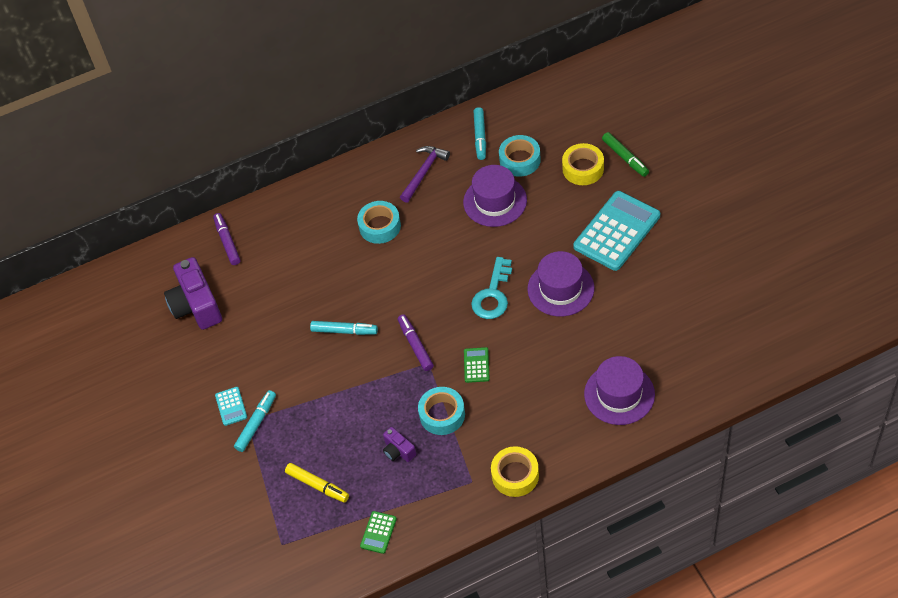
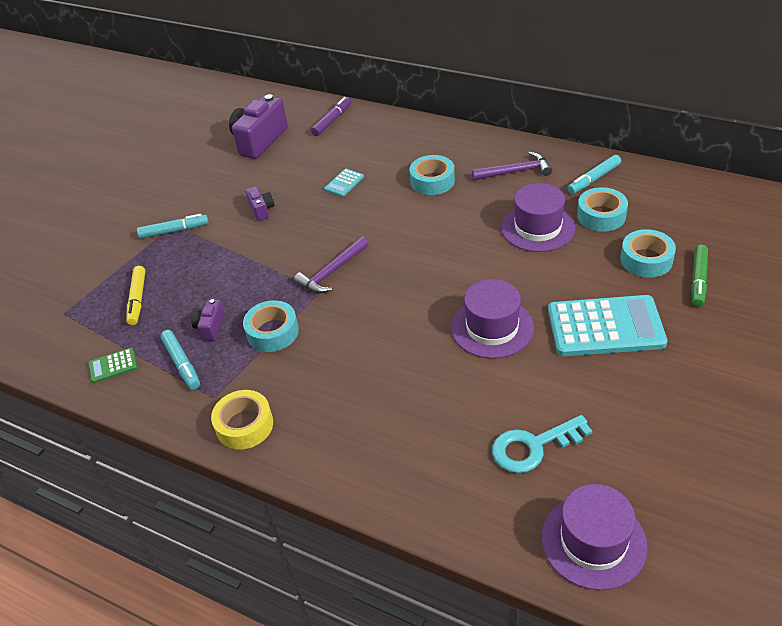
camera: 50 degrees right, 10 degrees down
(231, 406) = (180, 209): turquoise calculator -> turquoise calculator (344, 183)
(294, 352) = (261, 210): none -> purple camera
(344, 331) = (307, 223): turquoise marker -> turquoise marker (182, 363)
(415, 346) = (332, 272): purple marker -> purple hammer
(476, 365) = (347, 322): green calculator -> none
(493, 294) = (435, 286): turquoise key -> turquoise key (533, 446)
(583, 169) = (646, 260): yellow tape -> turquoise tape
(619, 394) = (411, 450): purple hat -> purple hat (593, 541)

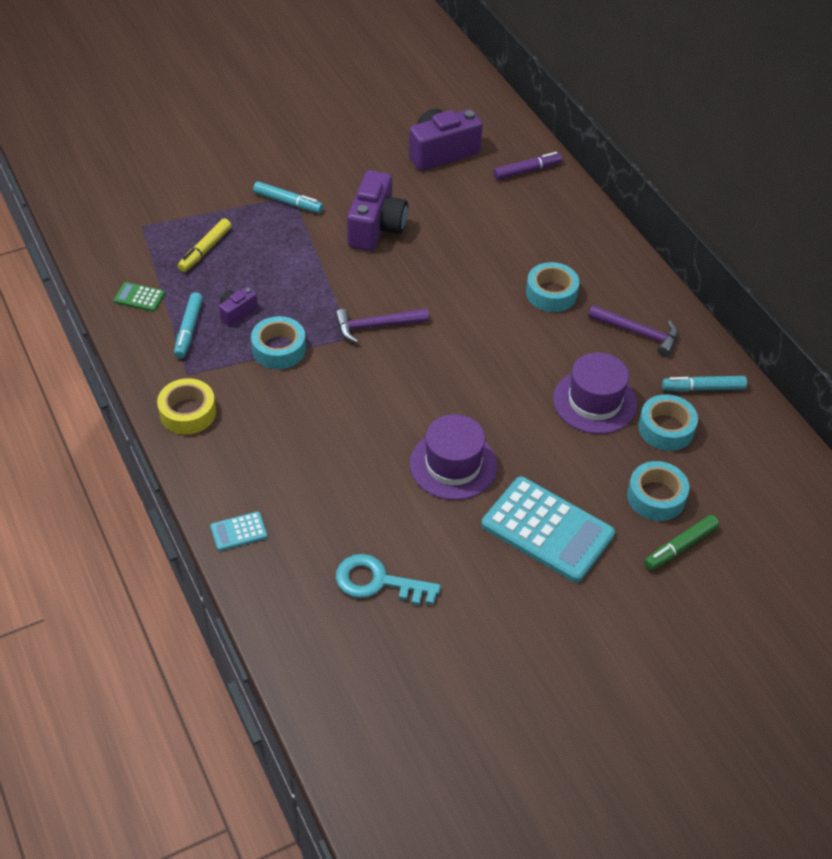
camera: 30 degrees right, 5 degrees up
(261, 210) = (376, 227): purple camera -> purple camera, size x2.03
(344, 183) = (471, 245): turquoise calculator -> turquoise calculator (238, 532)
(593, 541) = (344, 680): purple hat -> none

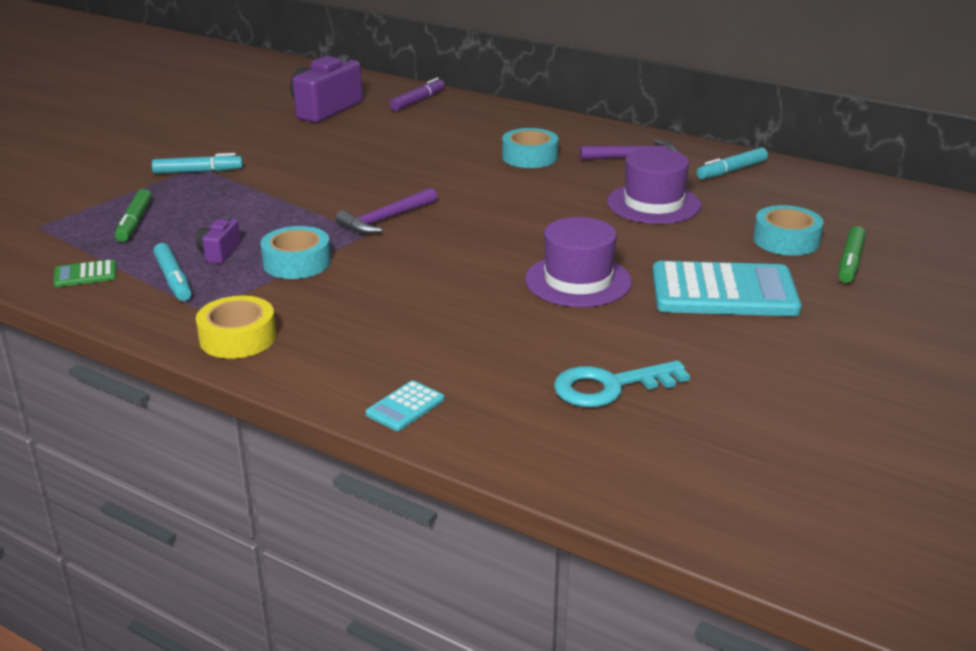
camera: 30 degrees left, 20 degrees down
(205, 250) = (135, 222): yellow marker -> green marker
(376, 227) = (311, 163): purple camera -> none
(666, 428) = (735, 200): turquoise tape -> none

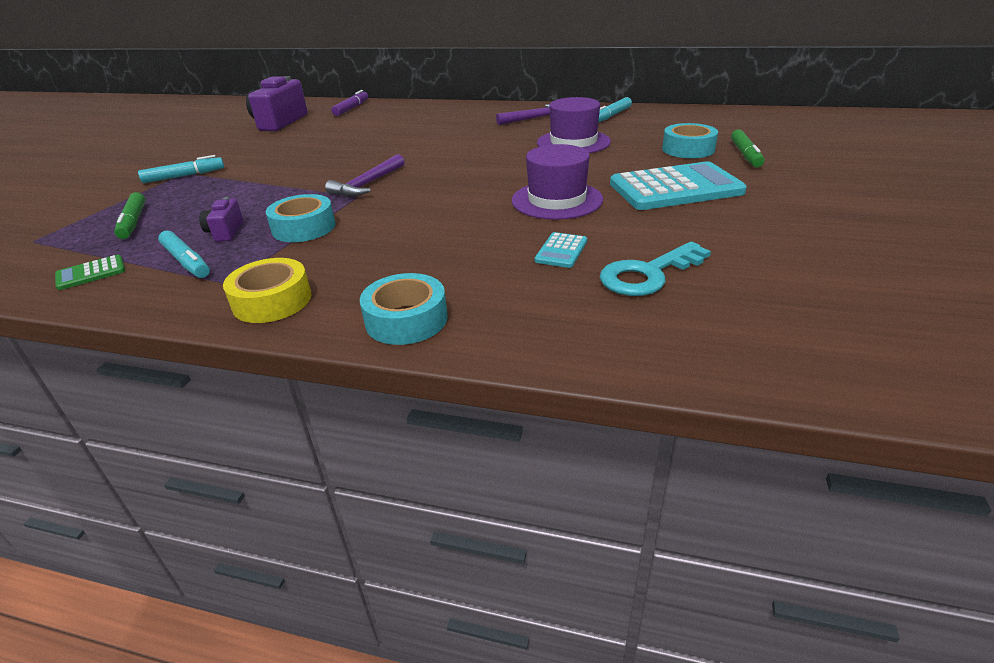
camera: 15 degrees left, 5 degrees up
(405, 407) = (474, 331): turquoise calculator -> turquoise calculator (561, 251)
(530, 157) = (459, 128): turquoise tape -> turquoise tape (406, 320)

